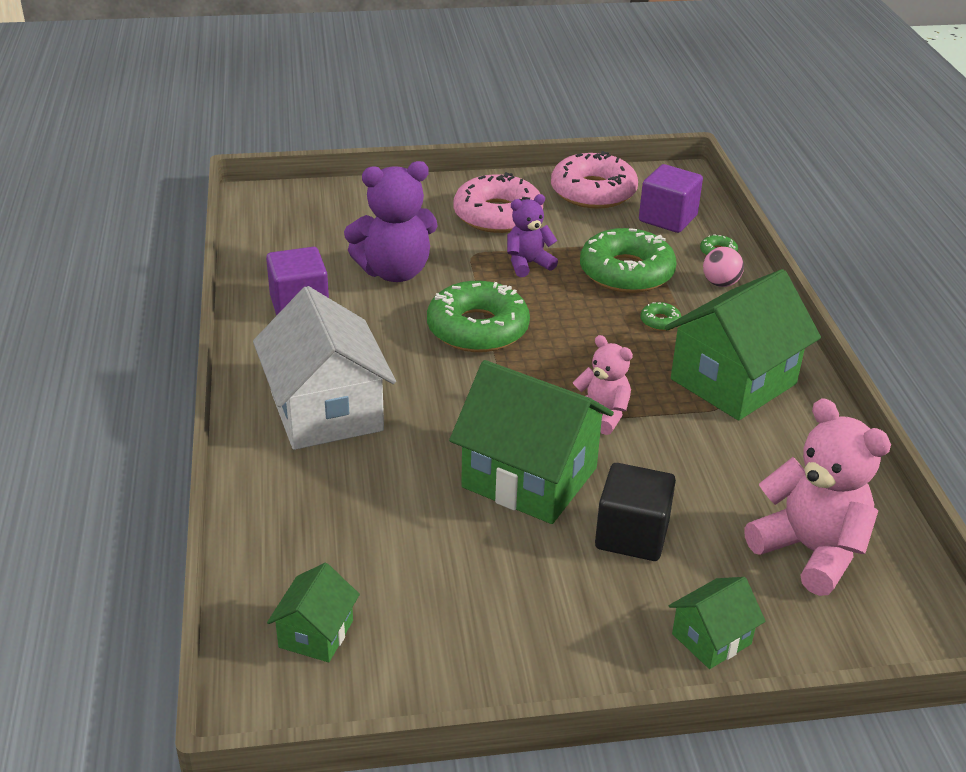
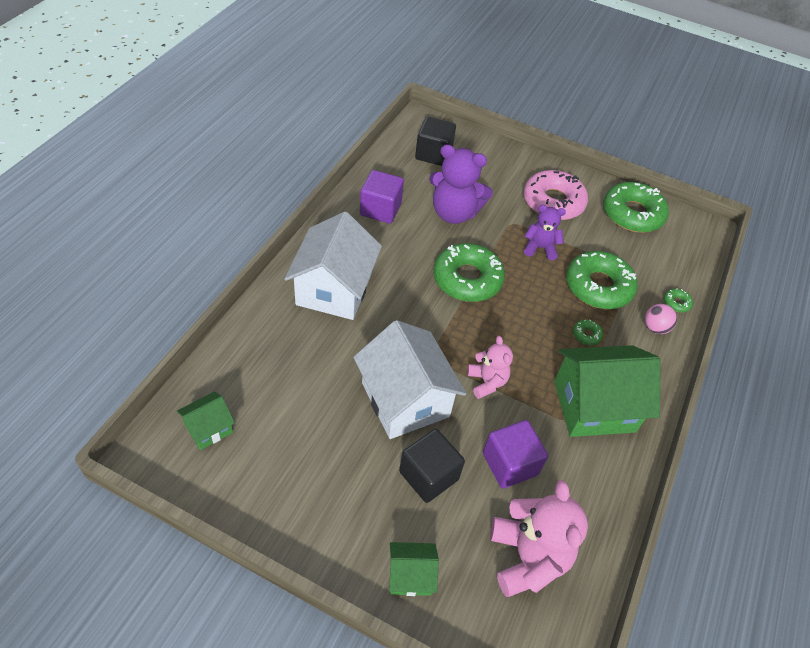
camera: 30 degrees right, 15 degrees up
(308, 224) = (433, 154): none -> black cube
(529, 478) = (405, 400): green house -> white house
(593, 192) = (632, 214): pink donut -> green donut
(668, 218) = (665, 259): purple cube -> purple cube (510, 464)

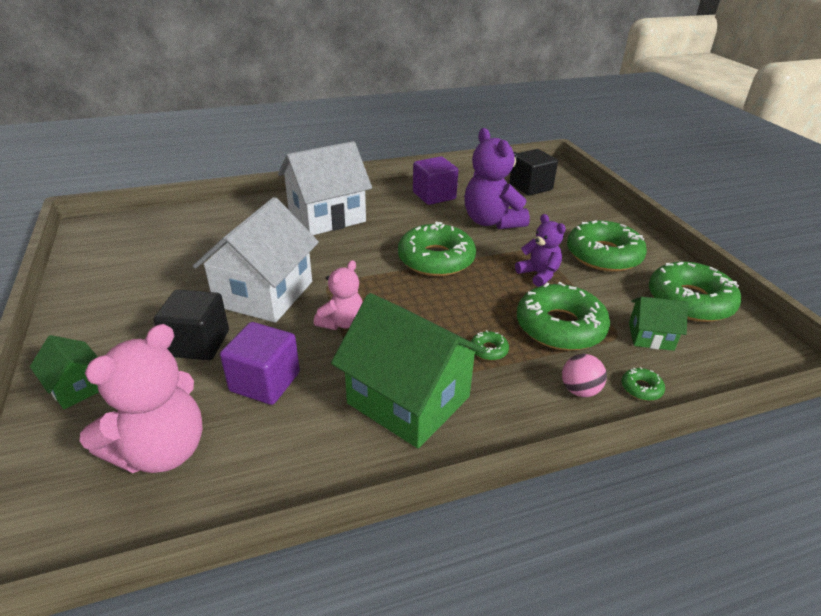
camera: 50 degrees right, 15 degrees down
(209, 428) = (135, 235): green house -> green house (650, 336)
(553, 202) = (603, 255): pink donut -> green donut

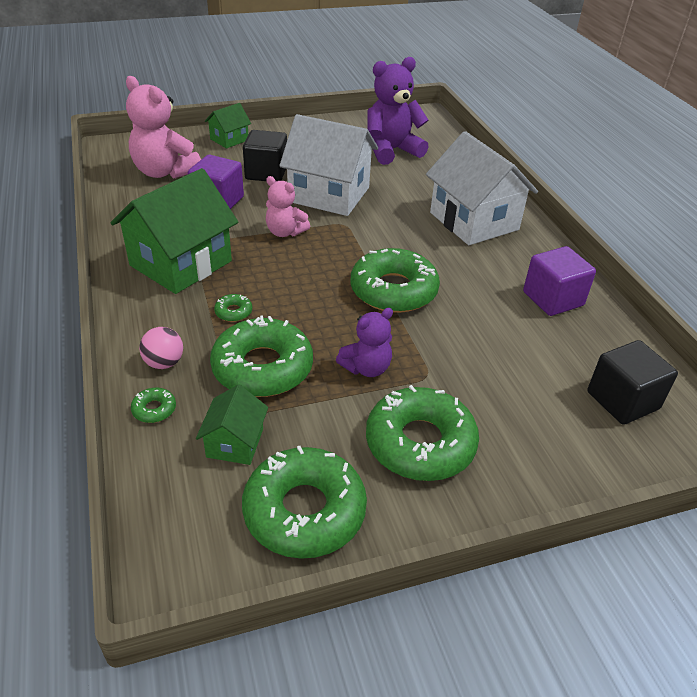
camera: 90 degrees right, 5 degrees up
(491, 221) = (493, 343): purple teddy bear -> purple teddy bear (391, 151)

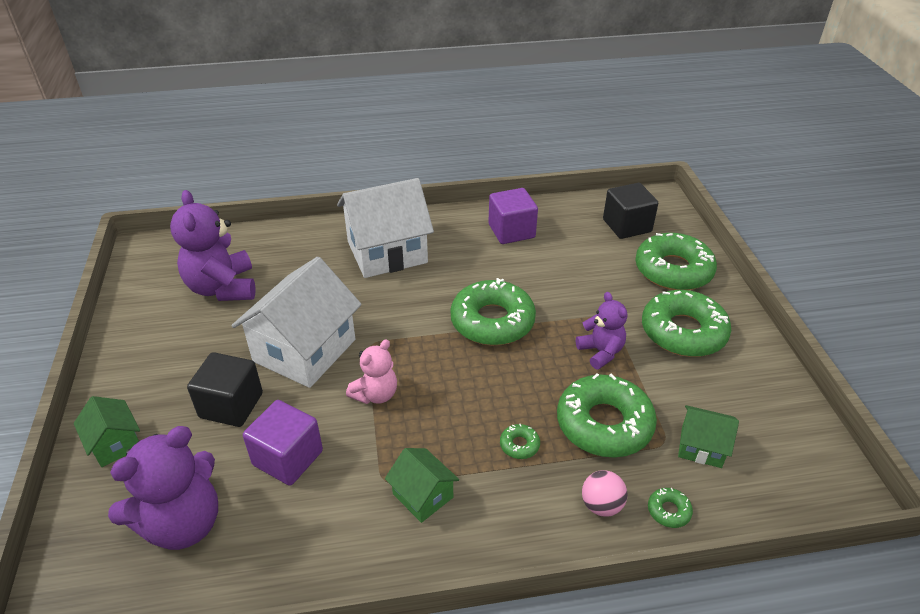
camera: 80 degrees left, 0 degrees up
(165, 172) = (183, 523): pink teddy bear -> purple teddy bear
(181, 263) = (422, 495): green house -> green house, size x0.49
(304, 511) = (762, 405): green donut -> green donut (673, 270)

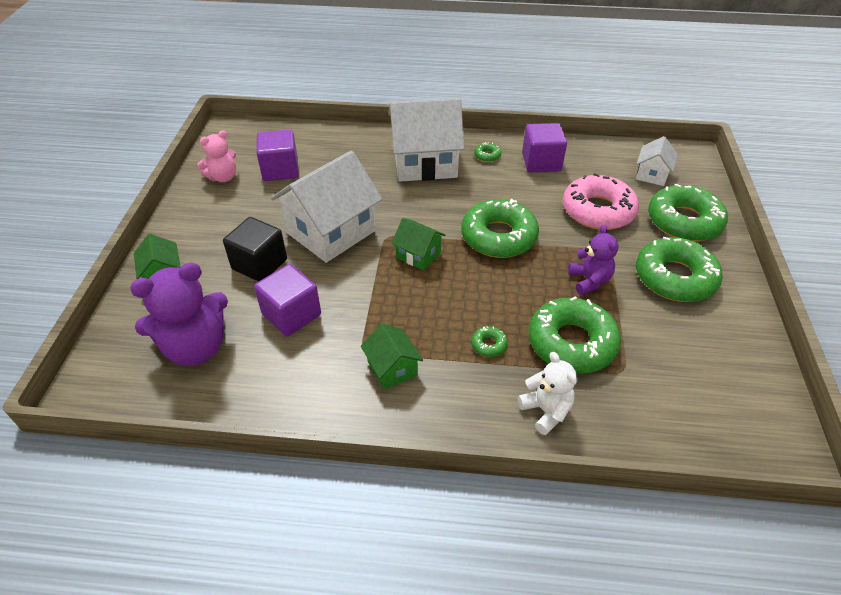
camera: 15 degrees right, 5 degrees up
(222, 288) = (280, 170): purple teddy bear -> purple cube
(375, 394) = (378, 278): pink teddy bear -> pink teddy bear (223, 177)
(585, 274) = (598, 211): none -> pink donut
(601, 505) = (546, 411): pink ball -> white teddy bear
(627, 226) = (652, 174): black cube -> white house
(668, 511) = (607, 429): green donut -> green donut (487, 156)
(701, 447) = (657, 381): green house -> green house (418, 255)

